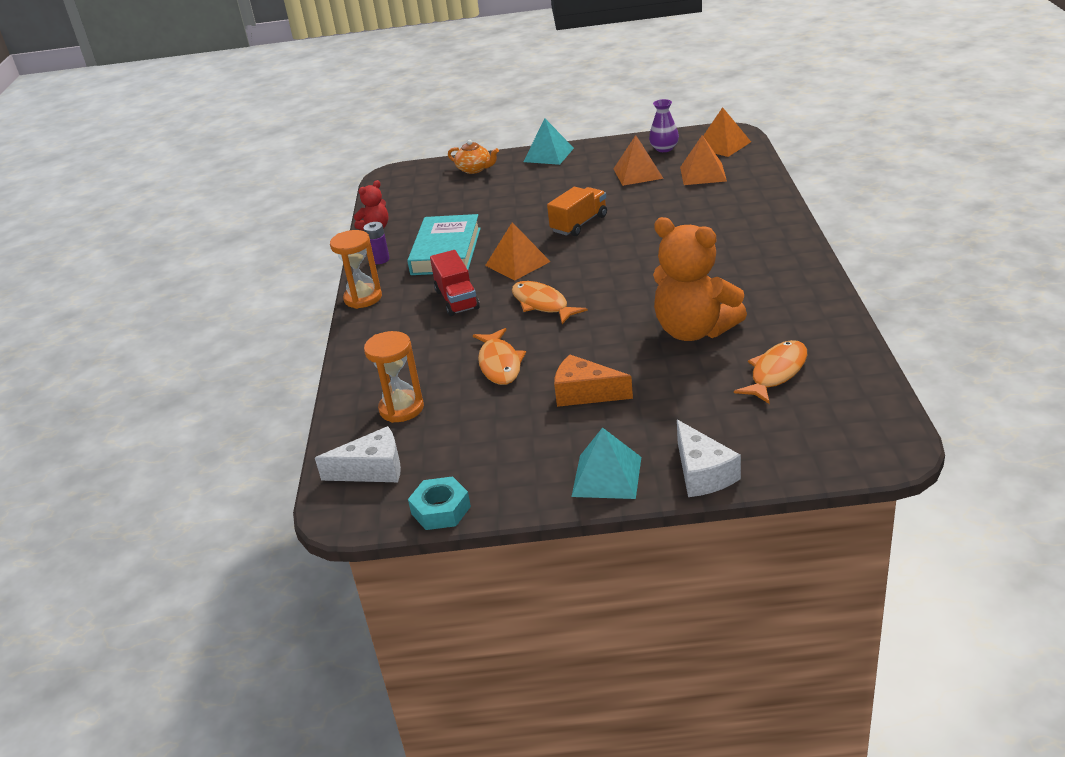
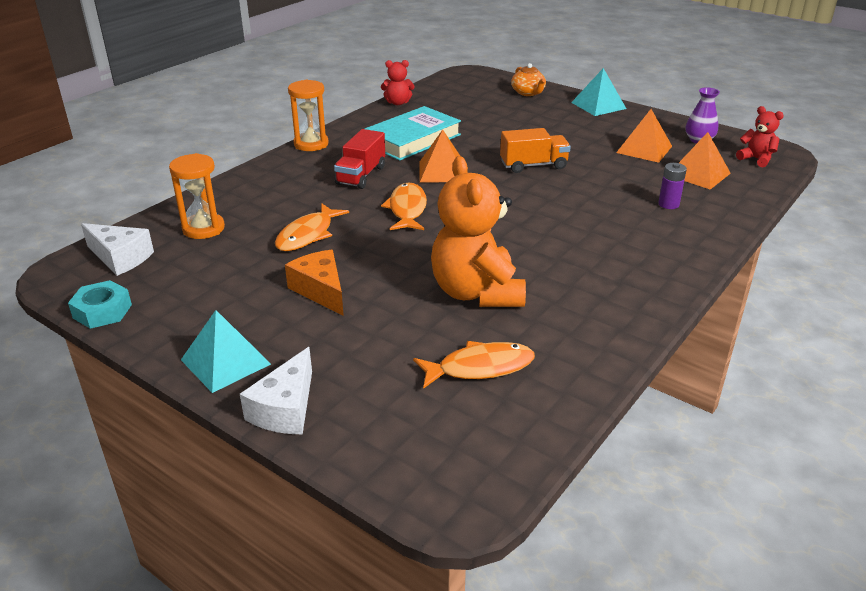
camera: 35 degrees right, 0 degrees up
(380, 259) = (364, 124): purple battery -> purple battery (668, 204)
(722, 145) = (756, 159): orange pyramid -> red teddy bear

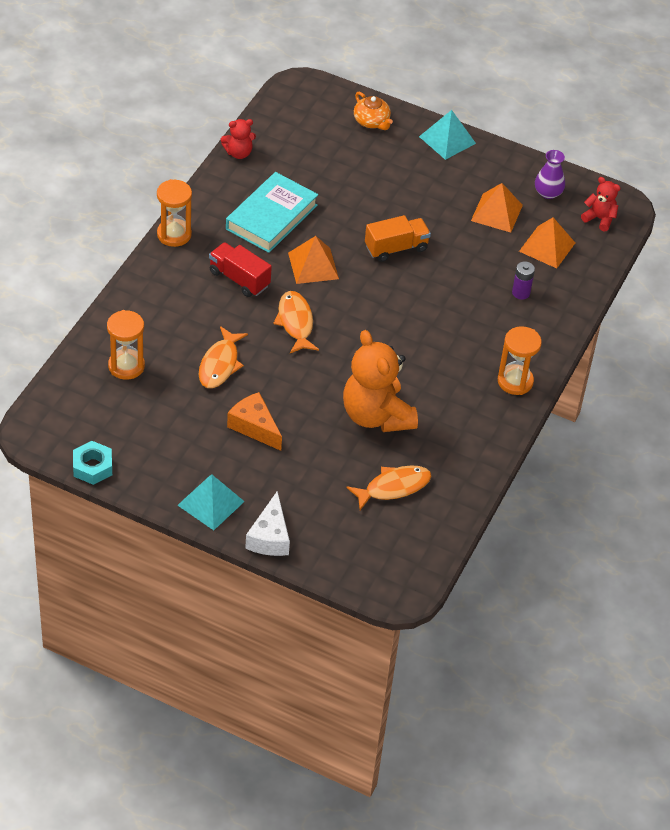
camera: 15 degrees left, 15 degrees up
(120, 258) = (73, 408): white cheese -> none
(361, 175) = (239, 279): red truck -> red truck turned 120 degrees clockwise
(659, 275) = (515, 381): none -> orange hourglass

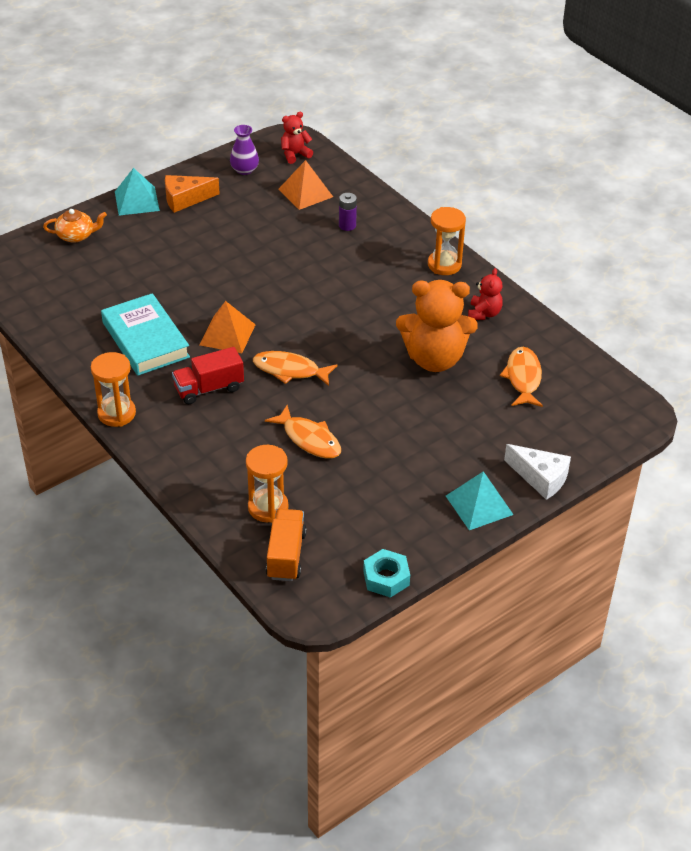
camera: 60 degrees left, 5 degrees down
(238, 153) = (44, 332): red teddy bear -> red teddy bear (484, 313)
(254, 427) = (402, 442): orange cheese -> orange cheese (185, 199)
(396, 248) = (243, 276): orange truck -> orange truck (286, 555)
(497, 213) = (246, 205): orange pyramid -> none

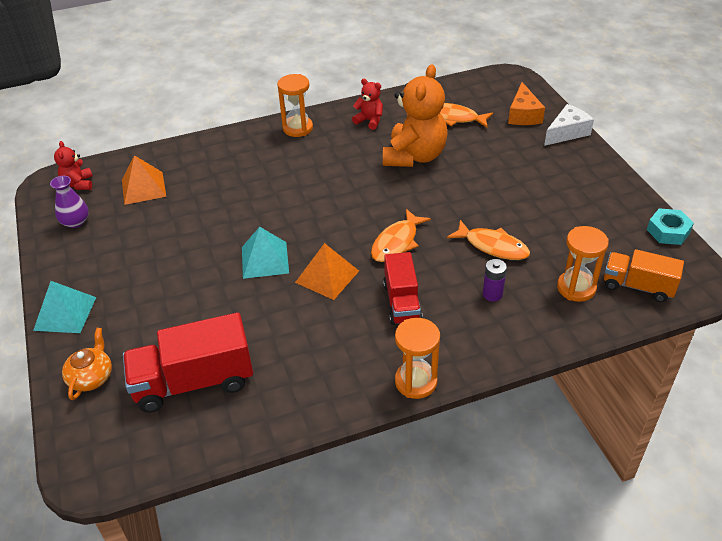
camera: 70 degrees left, 0 degrees up
(85, 289) = (194, 382): none -> red truck
(145, 340) = (307, 340): turquoise book -> none
(185, 199) = (91, 273): orange cheese -> orange cheese (523, 115)
(309, 439) = (492, 246): orange fish -> orange fish turned 60 degrees clockwise
(347, 225) = (210, 171): purple battery -> purple battery (492, 294)
(479, 505) = (591, 167): turquoise pyramid -> turquoise pyramid (265, 260)

